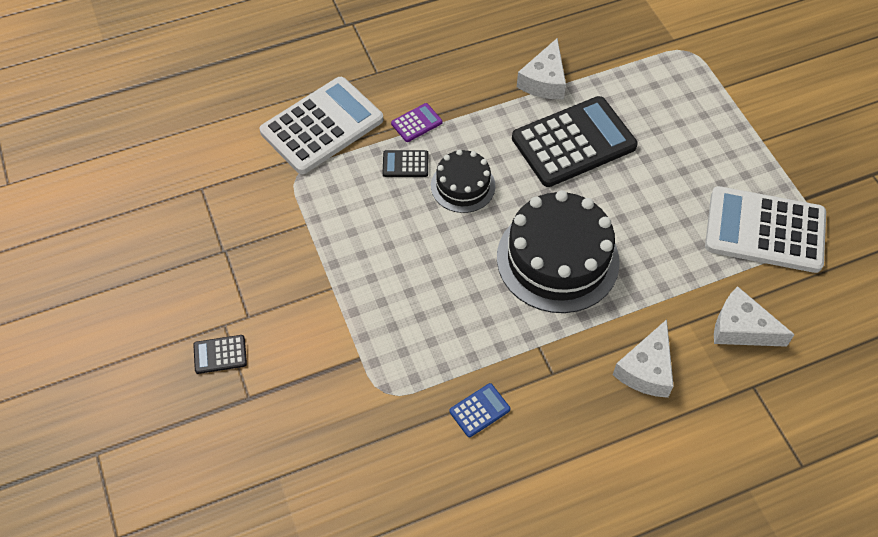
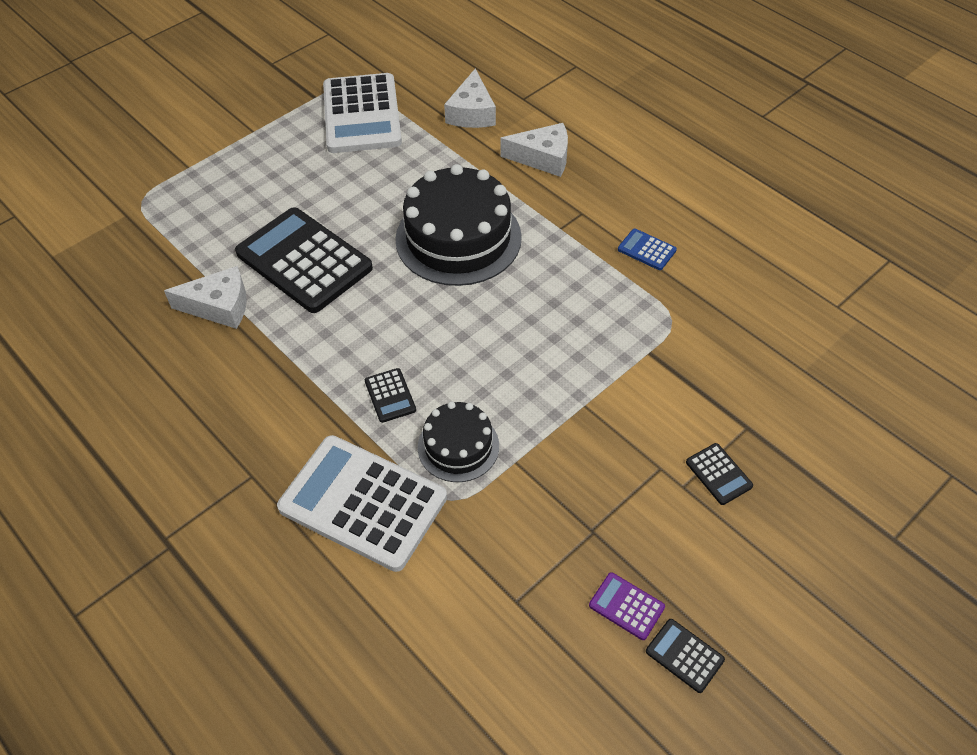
camera: 110 degrees left, 5 degrees down
(106, 268) = (684, 655): none -> black calculator
(416, 123) = (324, 405): purple calculator -> purple calculator (626, 606)
(463, 186) = (399, 335): black cake -> black cake (458, 446)

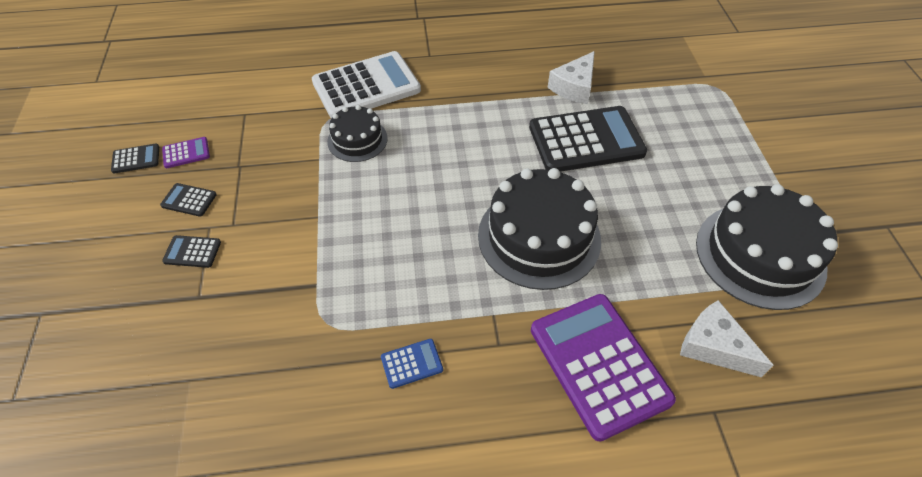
camera: 125 degrees right, 0 degrees up
(361, 114) = (760, 255): white calculator -> black cake
(390, 396) = (426, 129): black calculator -> black calculator (189, 200)
(543, 158) = (599, 364): white cheese -> purple calculator

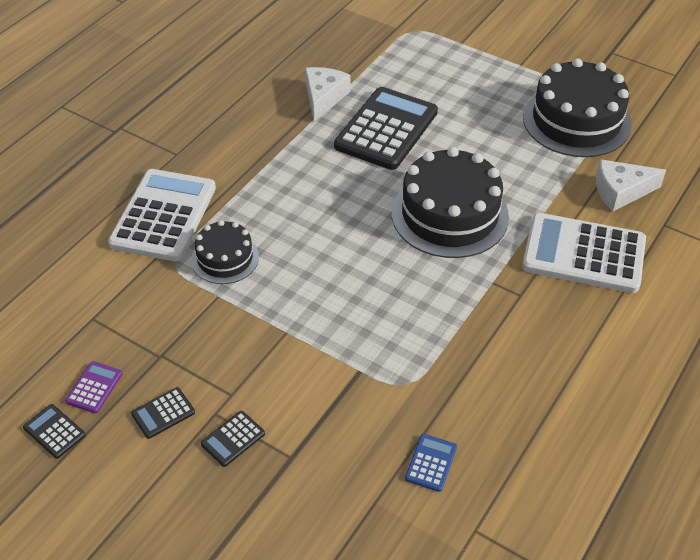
camera: 50 degrees left, 5 degrees down
(136, 159) = (54, 431): black calculator -> black calculator turned 75 degrees counterclockwise
(412, 363) = (491, 352): blue calculator -> blue calculator (431, 463)
(574, 87) = (323, 98): white cheese -> white cheese turned 150 degrees counterclockwise
(599, 364) = (583, 254): purple calculator -> white calculator

